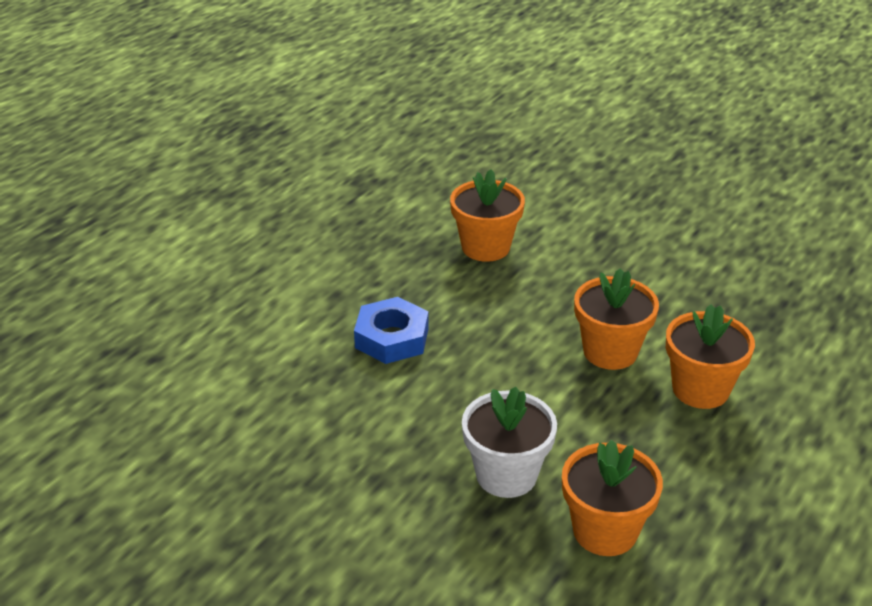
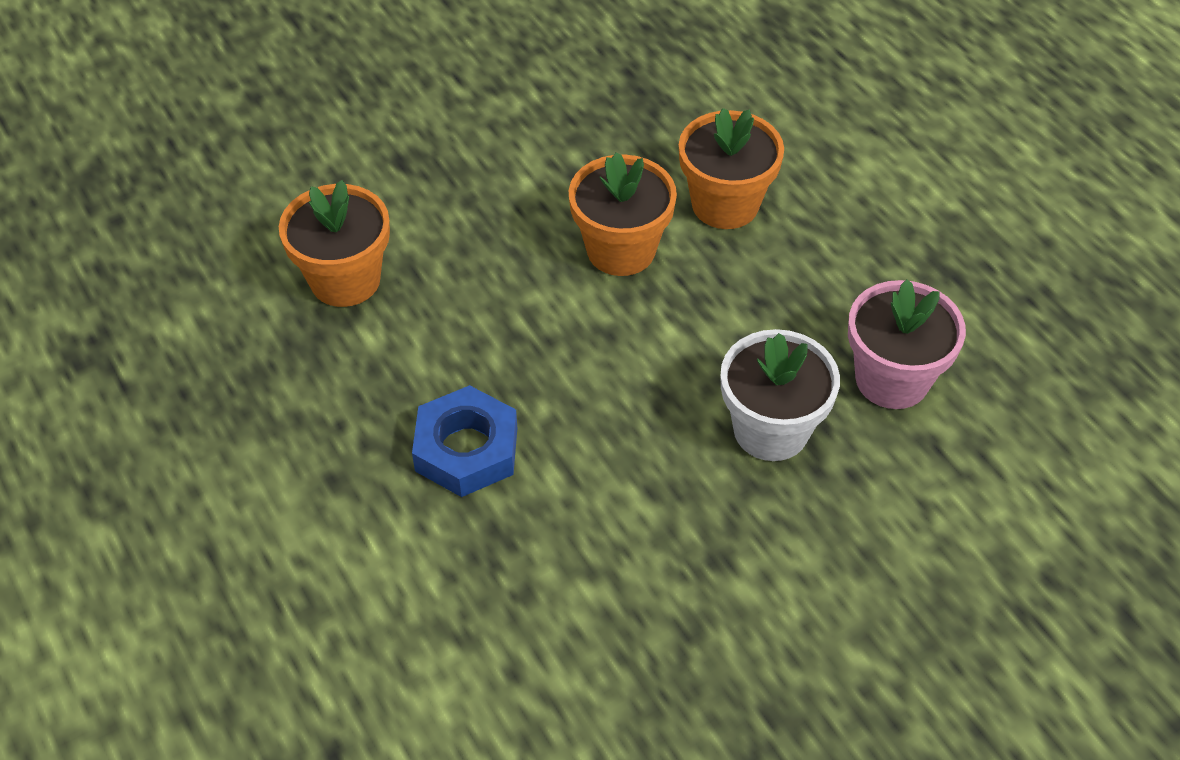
camera: 65 degrees left, 15 degrees up
(605, 531) = (892, 379): orange flower pot -> pink flower pot

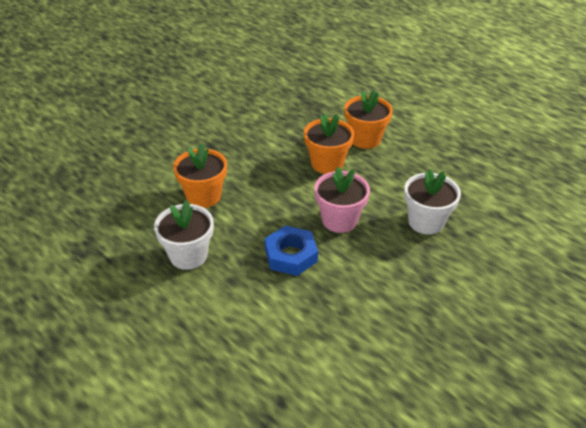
camera: 15 degrees left, 10 degrees down
(271, 408) = (188, 255): none -> white flower pot
(892, 379) = (468, 193): pink flower pot -> pink flower pot (339, 220)

